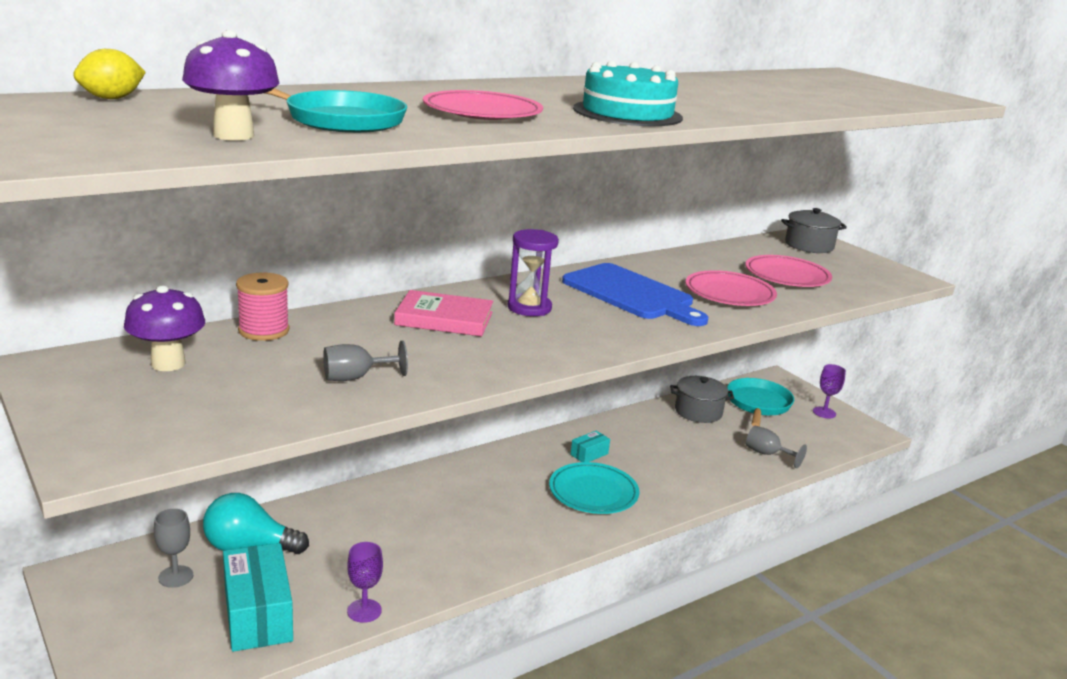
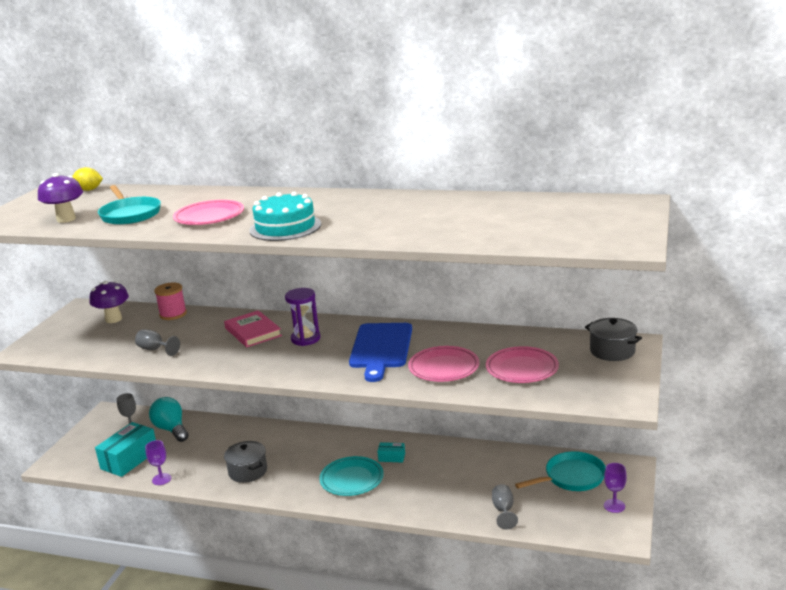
camera: 55 degrees right, 0 degrees up
(698, 412) = (514, 463): grey pot -> grey pot (248, 471)

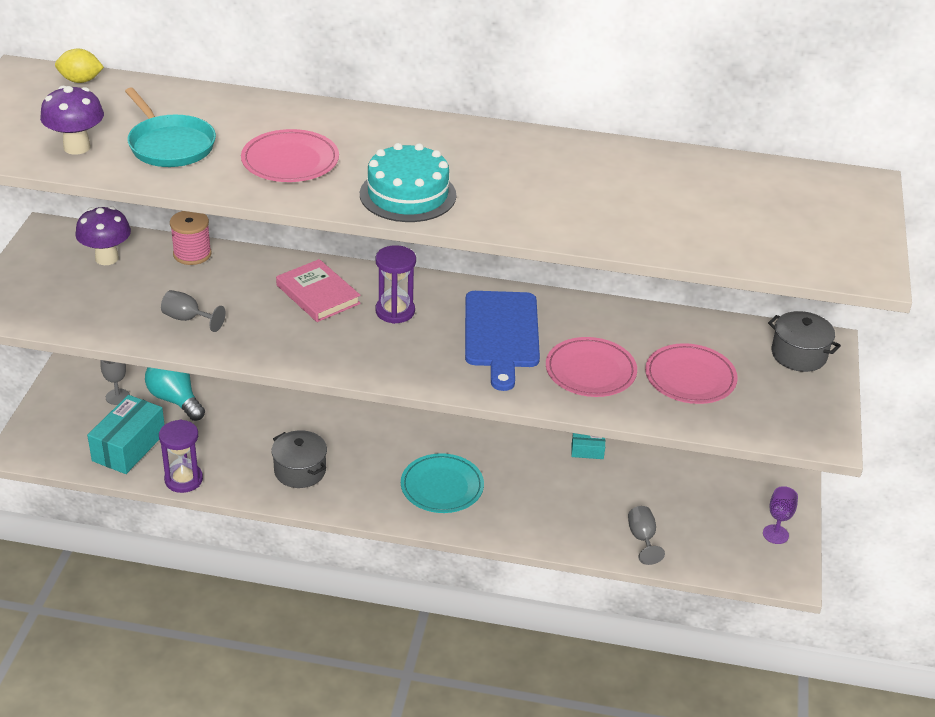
camera: 10 degrees left, 15 degrees up
(161, 479) = (183, 479): purple goblet -> purple hourglass
(391, 457) = (488, 455): turquoise box -> turquoise box (587, 451)
(572, 477) = (721, 491): turquoise pan -> none

